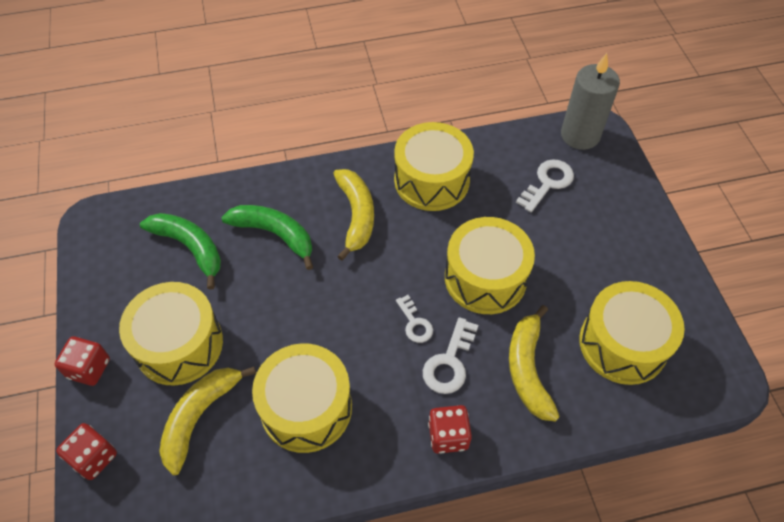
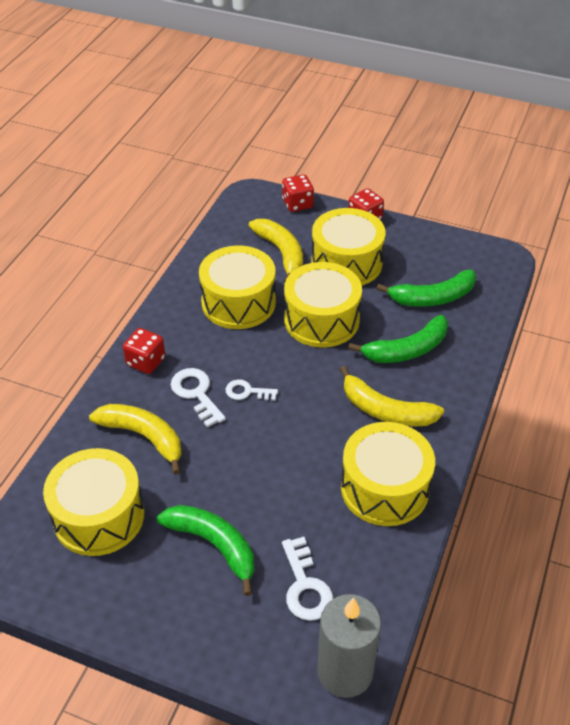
camera: 125 degrees right, 10 degrees down
(485, 278) = (245, 462): yellow drum -> yellow drum (321, 320)
(570, 251) = (214, 545): none -> green banana

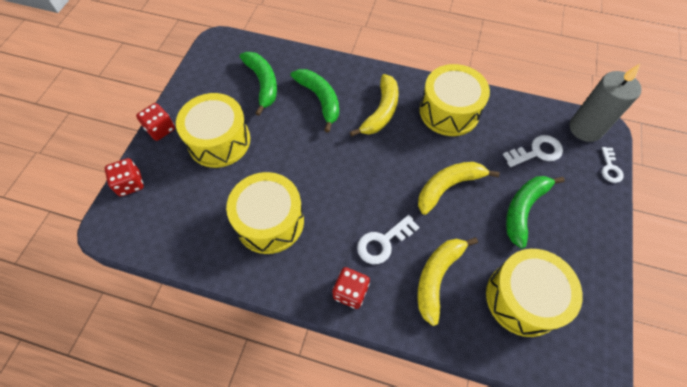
camera: 95 degrees left, 15 degrees up
(247, 392) = (376, 203): white key -> white key (610, 168)
(281, 253) = (203, 192): yellow banana -> yellow banana (448, 187)
(321, 320) = (290, 155): yellow drum -> none

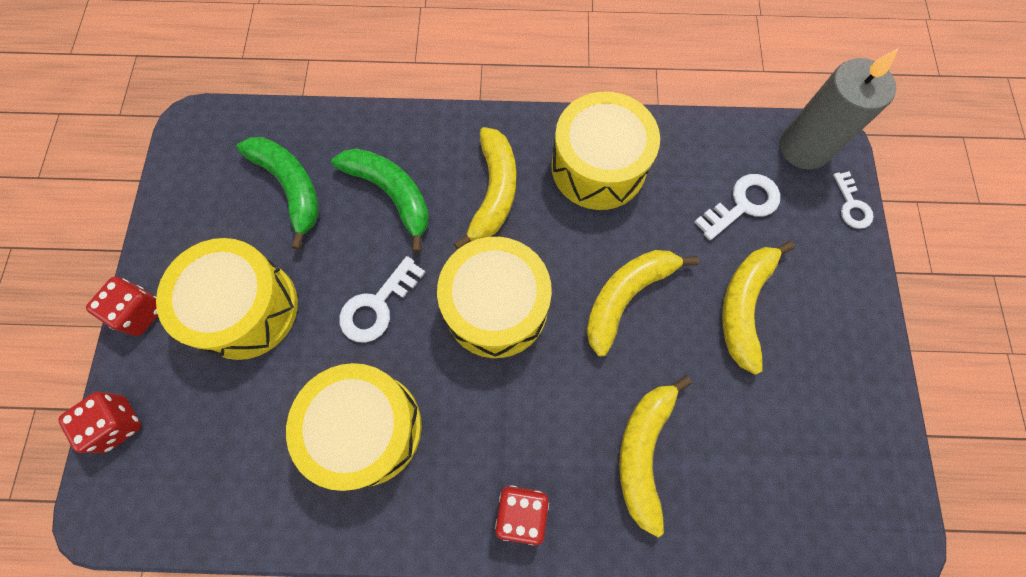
camera: 15 degrees left, 10 degrees up
(383, 242) = (551, 415): white key -> white key (377, 305)
(523, 210) = (743, 306): green banana -> yellow banana
(523, 298) = (773, 449): yellow drum -> yellow drum (496, 307)

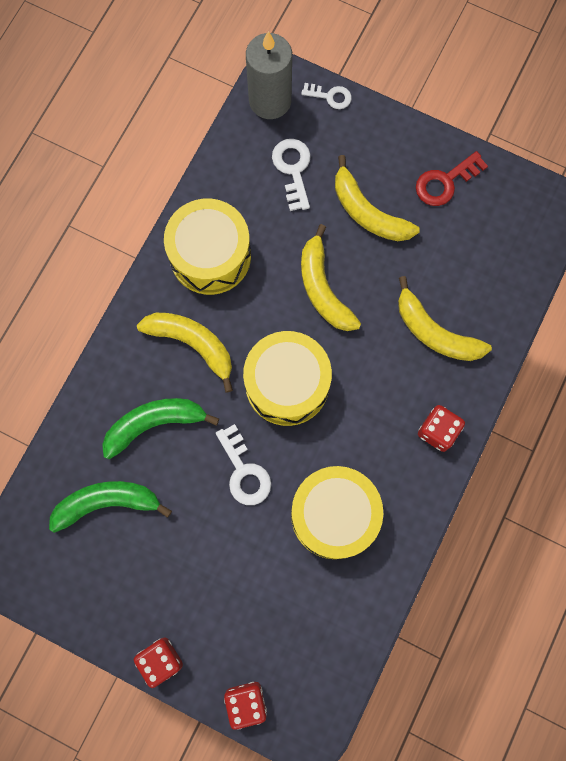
camera: 65 degrees left, 5 degrees up
(246, 308) = (198, 574): yellow drum -> none
(837, 380) = (445, 182): none -> red key

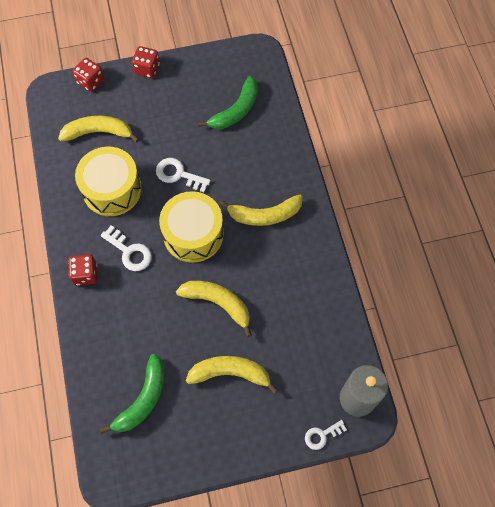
camera: 140 degrees right, 10 degrees down
(154, 424) = (247, 161): green banana -> green banana (143, 399)
(210, 256) = (300, 270): yellow drum -> none
(293, 170) = (300, 363): white key -> white key (129, 251)
(435, 332) = (129, 330): yellow banana -> yellow banana (98, 132)
(445, 182) = (196, 436): red key -> none

